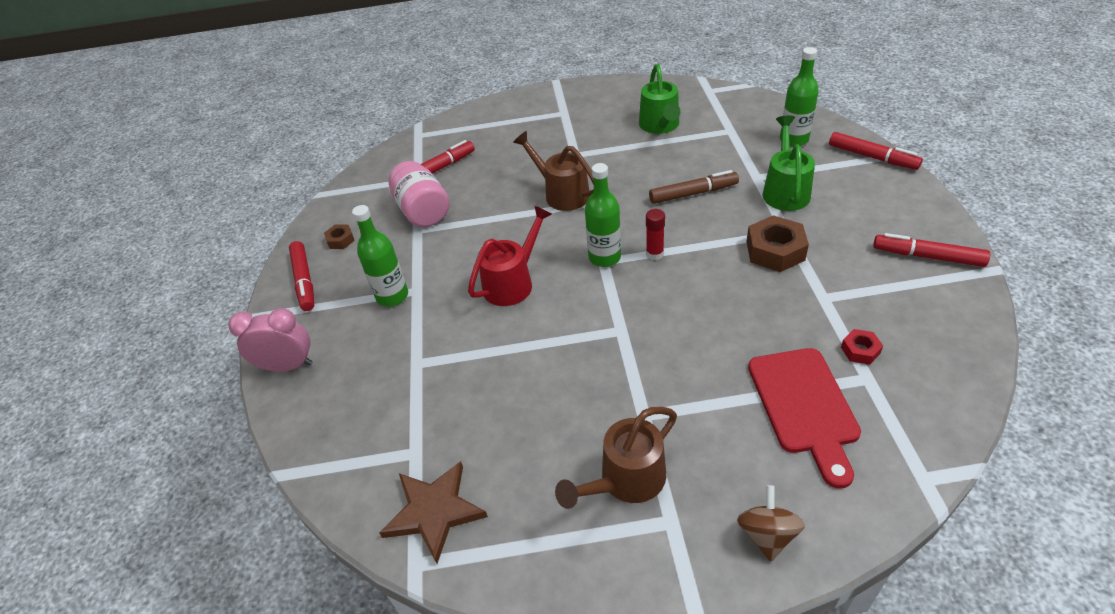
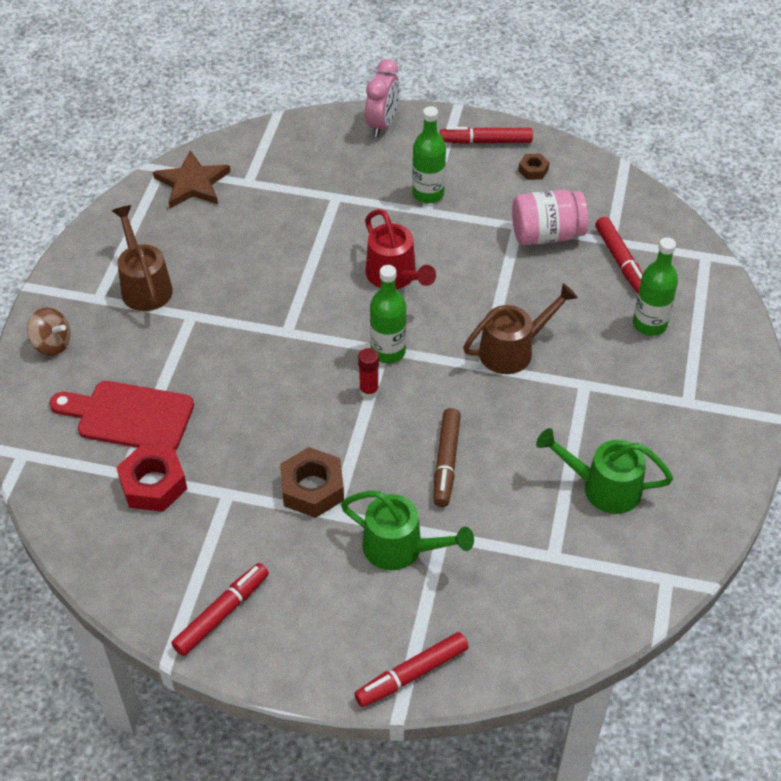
camera: 105 degrees right, 5 degrees up
(794, 140) = (495, 612): green bottle -> green bottle (649, 324)
(860, 350) = (153, 485): red nut -> red nut, size x1.89

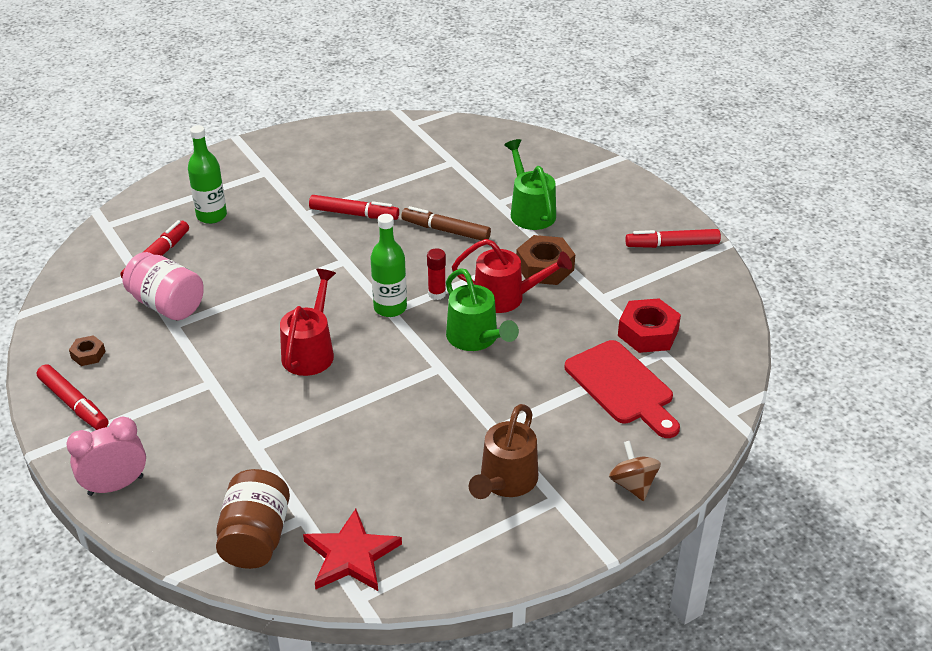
camera: 135 degrees left, 10 degrees down
(192, 183) = (351, 555): brown star -> red star
(261, 155) = (256, 538): none -> brown jar
(308, 431) = (507, 297): none -> red watering can
(411, 674) = (594, 165): red marker -> red marker (354, 214)
(428, 194) = (188, 394): green bottle -> none
(446, 462) = (446, 230): brown marker -> brown marker turned 120 degrees counterclockwise
(513, 350) = (312, 256): brown watering can -> none
(602, 487) = (379, 169): green watering can -> green watering can (476, 339)

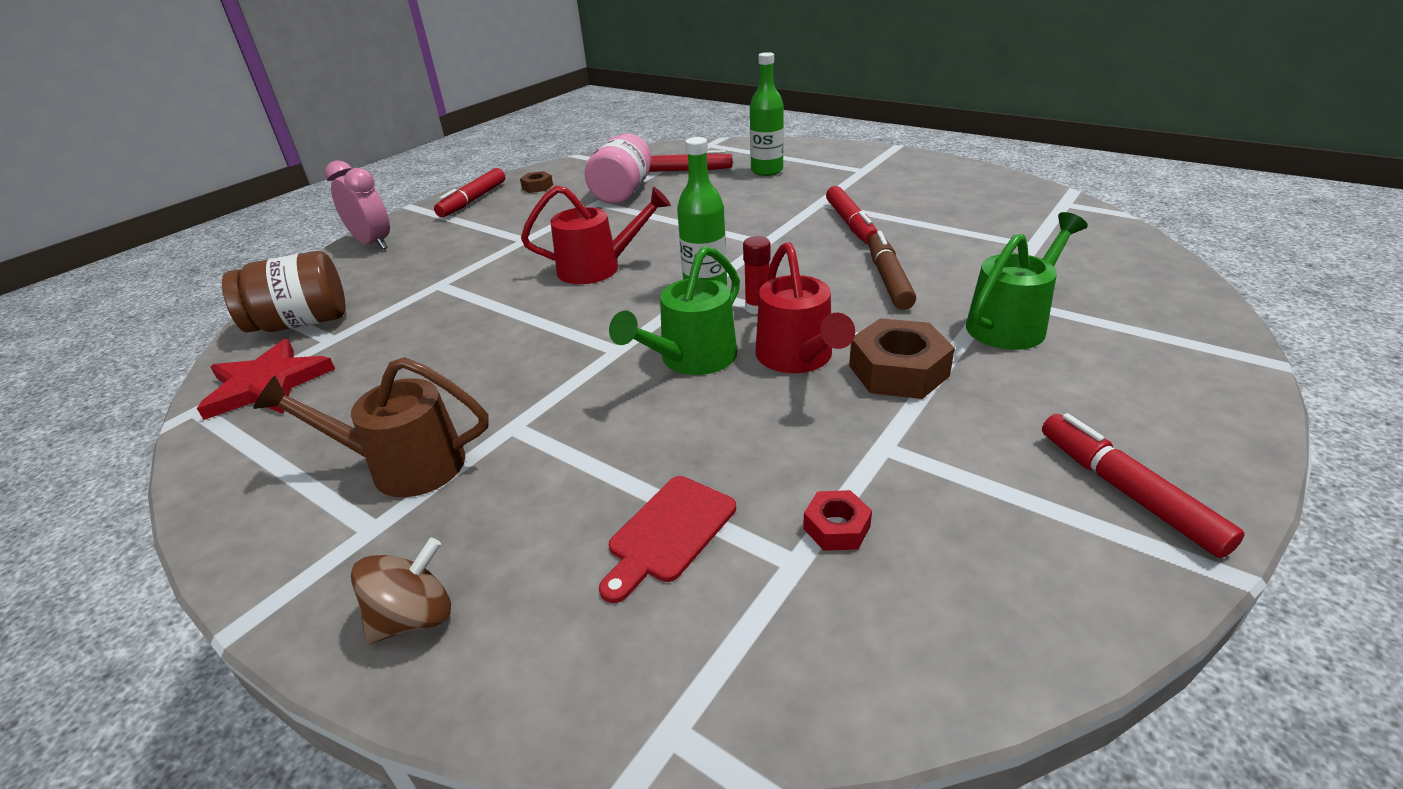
camera: 70 degrees right, 5 degrees down
(622, 387) = (668, 533): red cutting board -> red cutting board, size x0.63
(648, 333) = (836, 527): red nut -> red nut, size x0.53

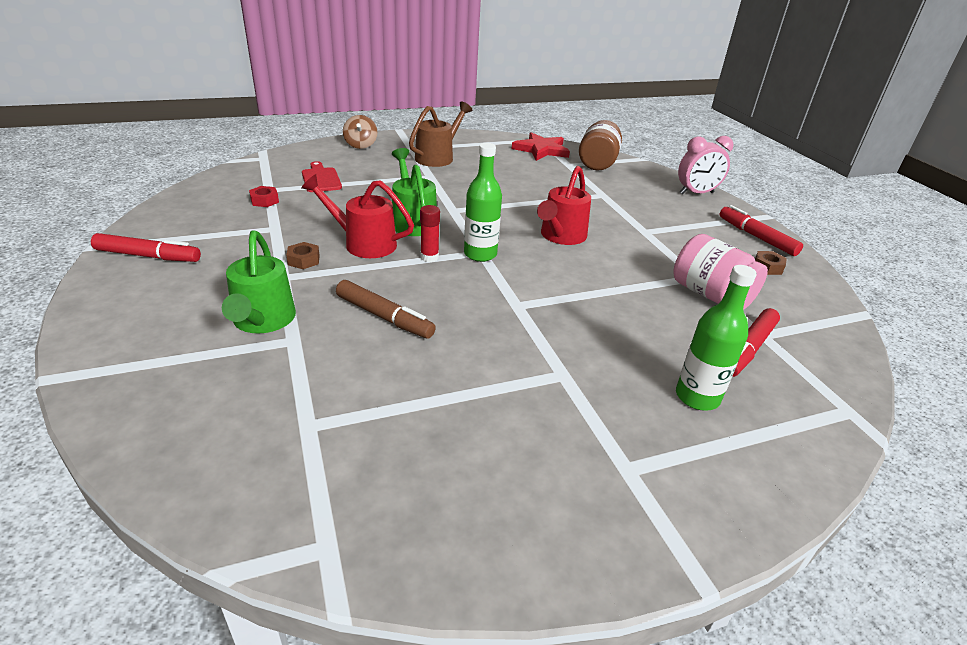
camera: 120 degrees right, 0 degrees up
(850, 223) = (494, 361): red marker -> none
(898, 371) = (303, 260): brown nut -> brown nut, size x0.53

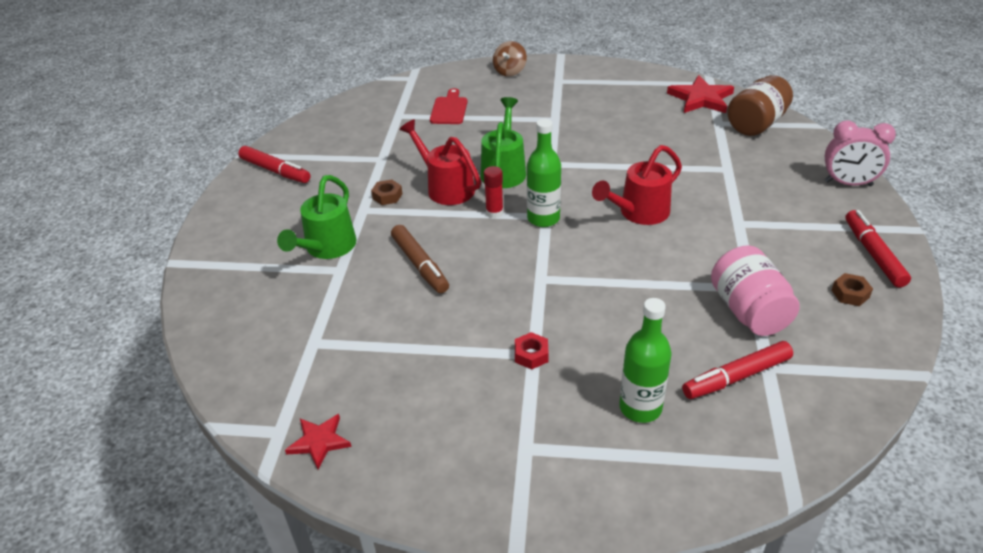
camera: 30 degrees right, 5 degrees up
(264, 201) = (388, 128): red nut -> red nut (531, 355)
(390, 542) = (319, 442): none -> red star
(438, 157) = (578, 95): brown watering can -> none

